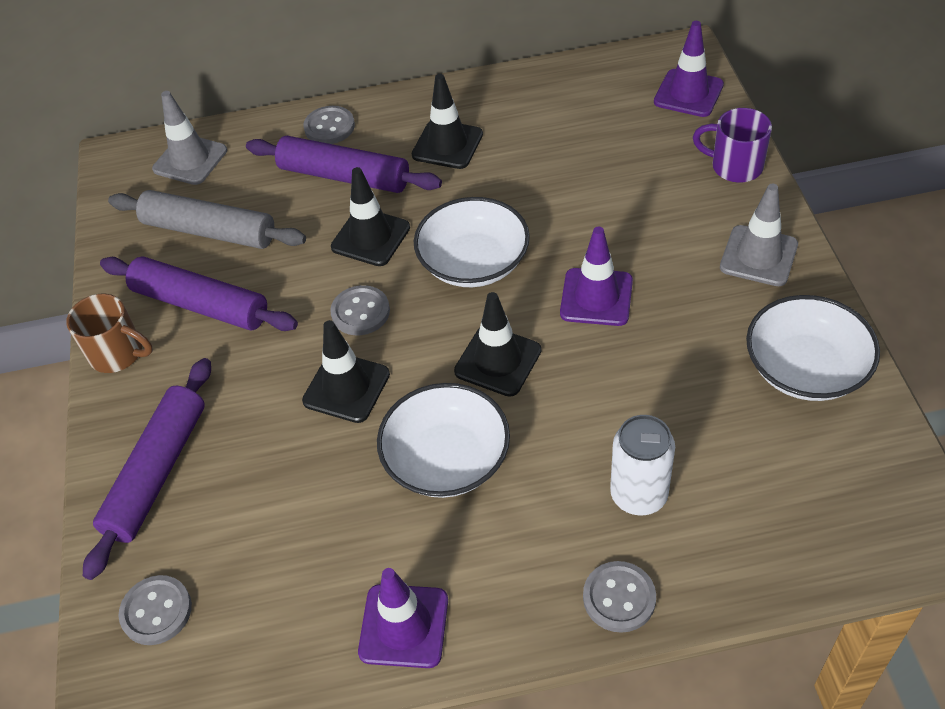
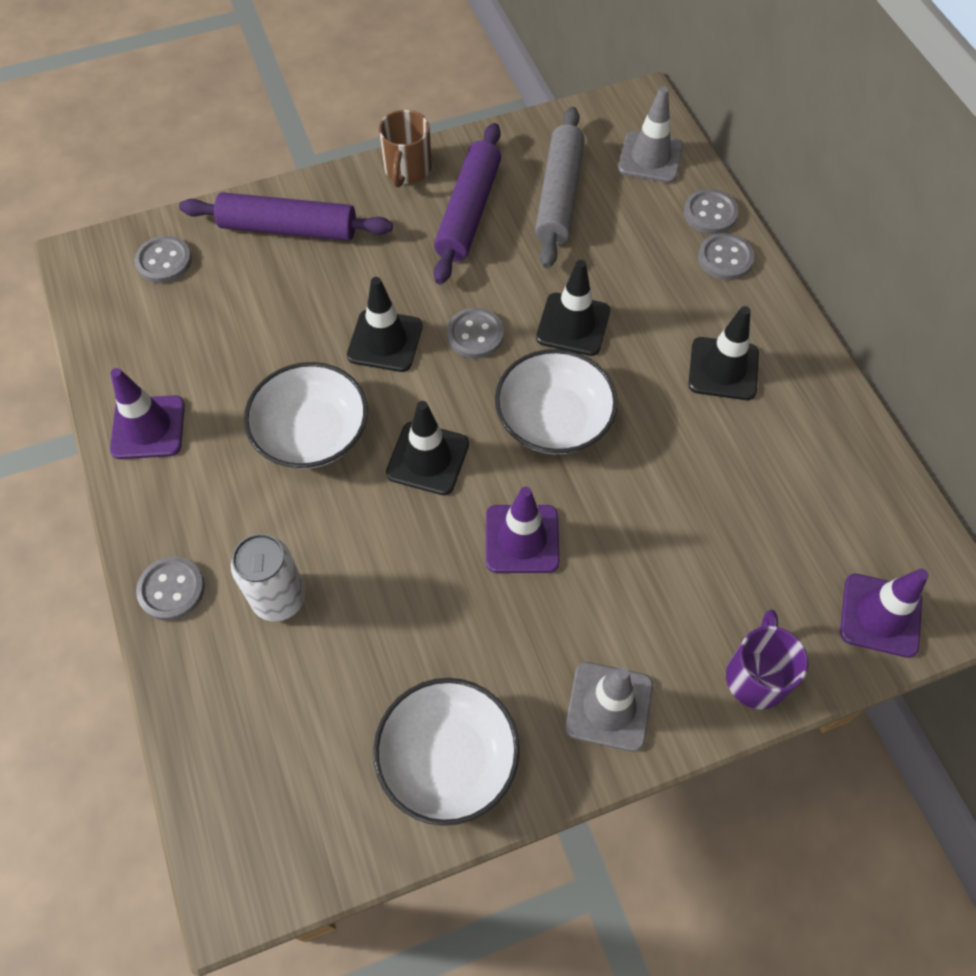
camera: 75 degrees right, 10 degrees up
(274, 129) = (710, 213): none -> grey button
(344, 176) = (655, 286): purple rolling pin -> none

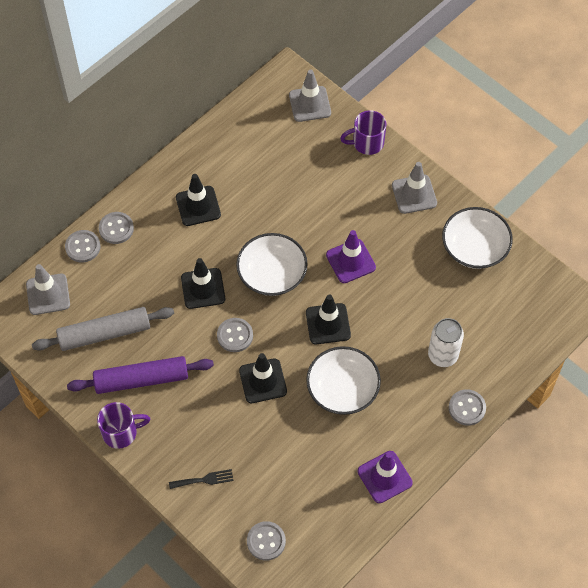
camera: 115 degrees left, 0 degrees up
(288, 229) = (204, 480): purple rolling pin -> black fork
(407, 170) = (121, 432): brown mug -> purple mug
(880, 615) = (310, 104): purple traffic cone -> grey traffic cone

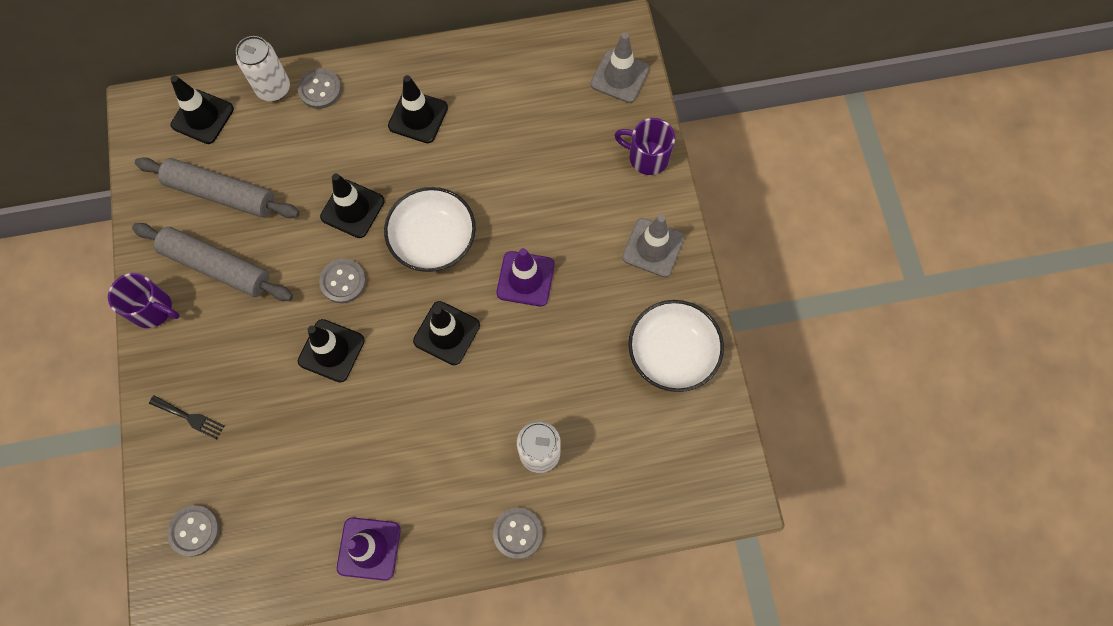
camera: 35 degrees right, 10 degrees up
(48, 294) = (202, 117): grey traffic cone -> black traffic cone
(83, 247) = (273, 89): grey button -> white can
(141, 379) = (217, 266): purple rolling pin -> grey rolling pin
(342, 389) = (404, 417): white bowl -> none

